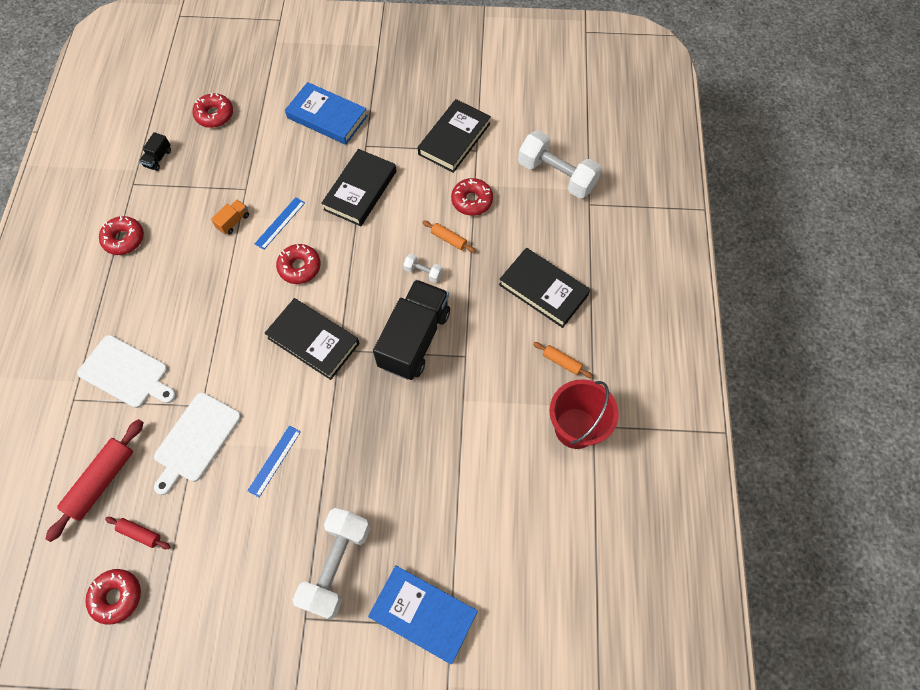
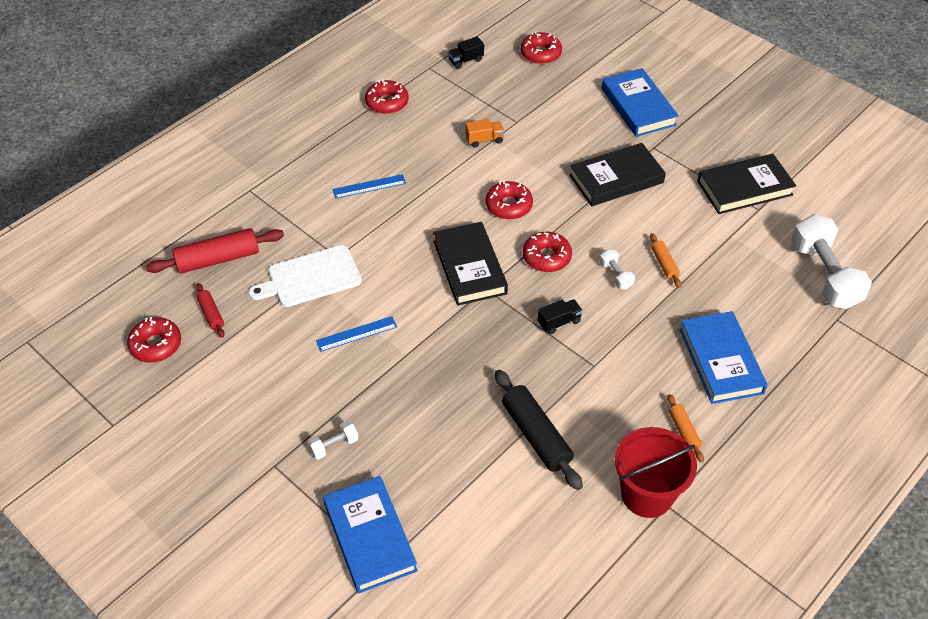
camera: 40 degrees right, 15 degrees down
(126, 373) = (303, 196): white cutting board -> none
(280, 223) = (522, 163): blue ruler -> blue ruler (369, 186)
(336, 565) = (334, 445): white dumbbell -> white dumbbell, size x0.45
(414, 339) = (559, 322): black truck -> black truck, size x0.40
(471, 441) = (536, 435): none -> black rolling pin
(472, 201) = (716, 247): red donut -> red donut (546, 257)
(543, 290) = (721, 361): black book -> blue book

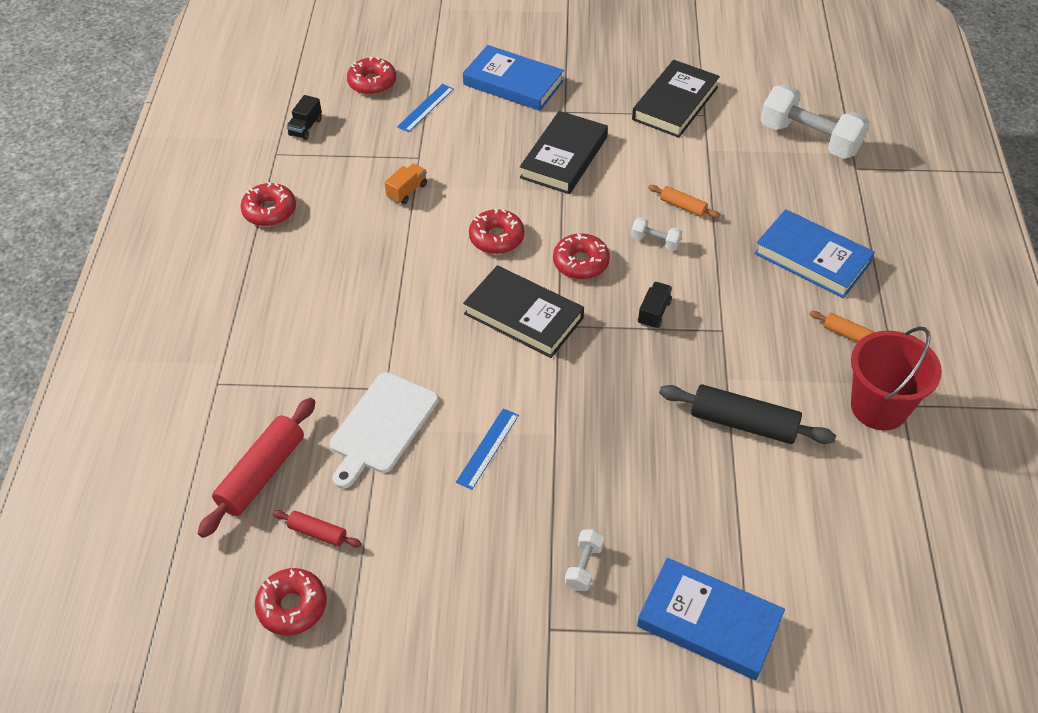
camera: 40 degrees left, 0 degrees up
(369, 186) = (342, 302): blue ruler -> blue ruler (426, 108)

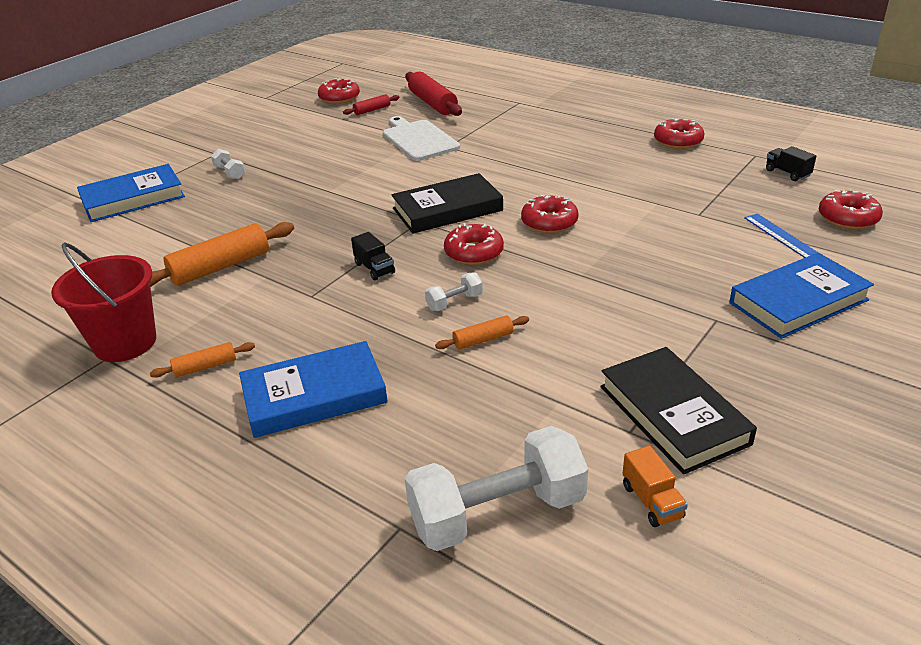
camera: 125 degrees right, 15 degrees down
(407, 191) = (652, 198): orange truck -> orange truck (652, 501)
(488, 448) = (353, 166): blue ruler -> none
(564, 157) = (632, 292): black book -> none
(743, 423) = (220, 267): black rolling pin -> orange rolling pin

